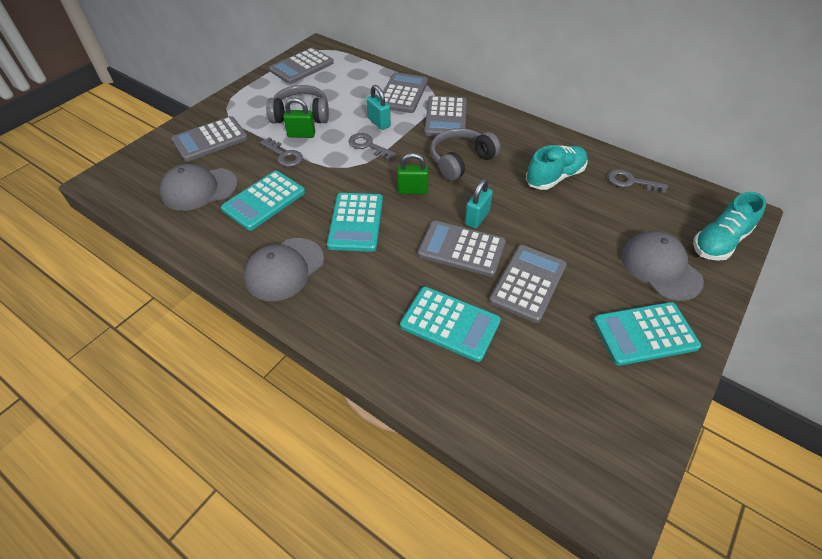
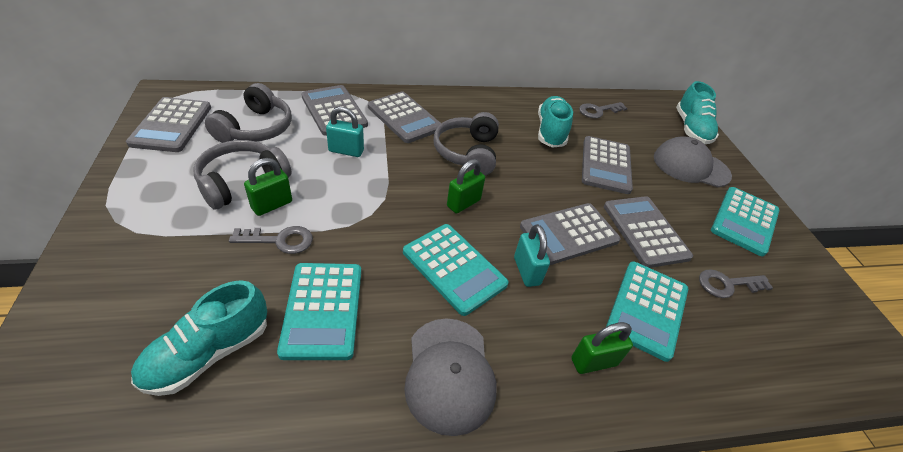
camera: 50 degrees left, 5 degrees down
(199, 189) = (209, 353): grey cap -> turquoise shoe
(210, 139) = (142, 276): grey calculator -> grey calculator (606, 165)
(343, 86) = (256, 128): none -> grey headphones
(368, 146) = (365, 180): grey key -> grey key (727, 284)
(369, 321) = (593, 362): none -> green padlock
(450, 324) = (647, 309): turquoise calculator -> turquoise calculator turned 135 degrees clockwise
(477, 218) = (544, 198): turquoise padlock -> turquoise padlock (526, 271)

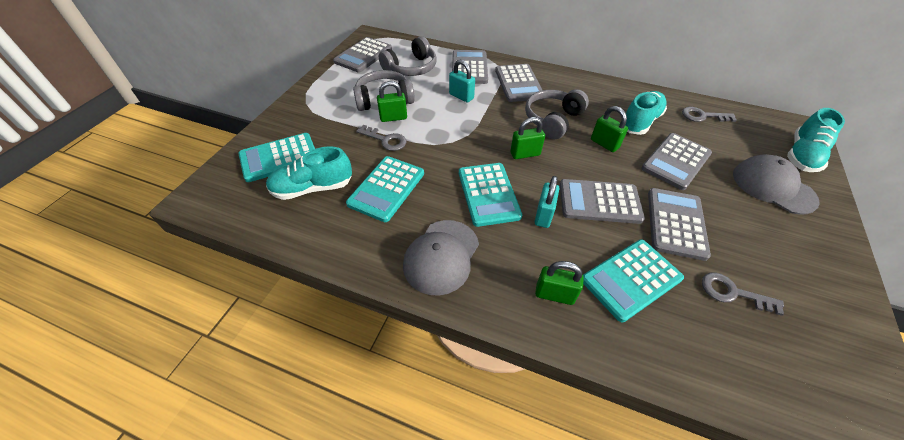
camera: 35 degrees right, 5 degrees up
(534, 166) = (604, 144): none -> green padlock
(744, 221) = (800, 251): turquoise calculator -> turquoise calculator (279, 158)

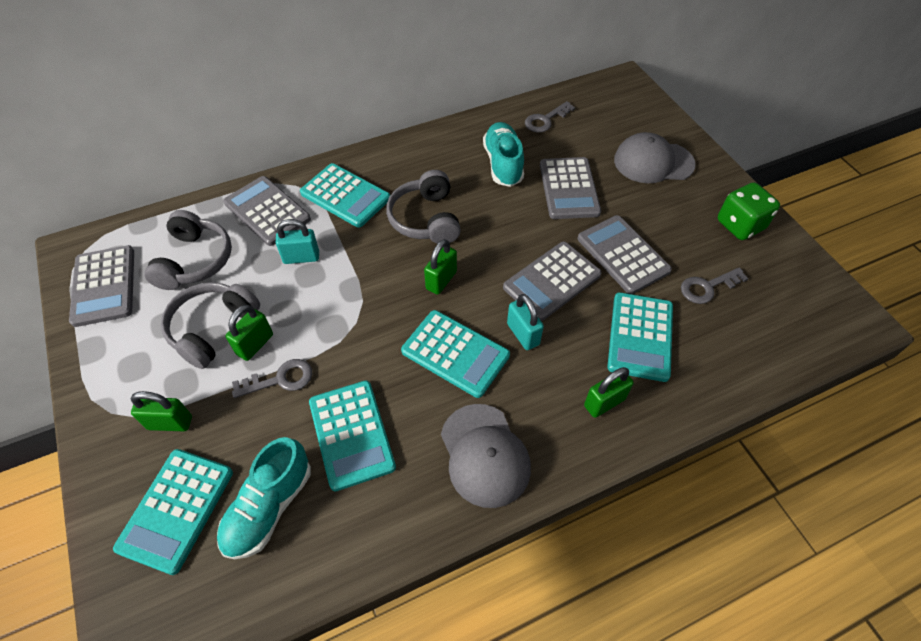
camera: 45 degrees left, 5 degrees up
(518, 83) = (345, 196): grey calculator -> turquoise calculator
(604, 144) = (497, 213): green padlock -> green padlock (170, 423)
(802, 155) = (646, 113): turquoise shoe -> none
(819, 276) = (740, 225): none -> green dice

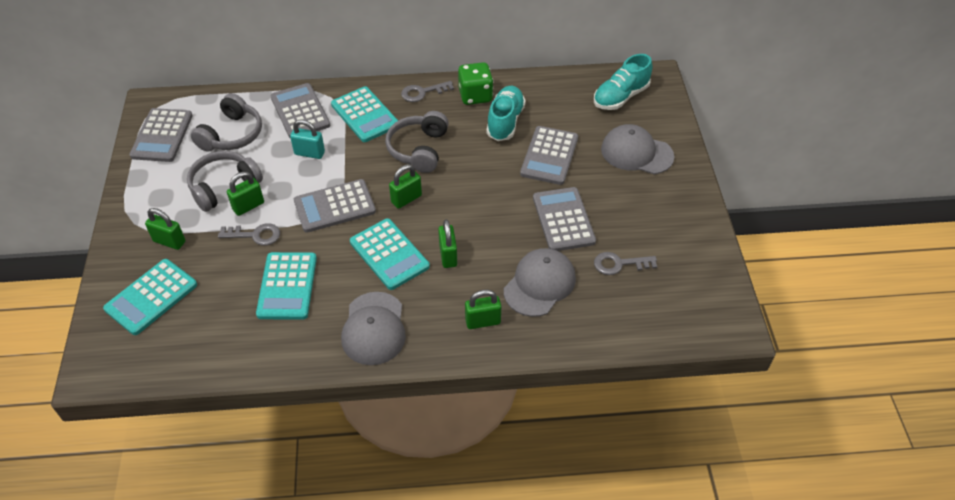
camera: 20 degrees right, 5 degrees down
(269, 507) = (211, 314): turquoise shoe -> turquoise shoe (620, 97)
(523, 334) = (448, 256): turquoise padlock -> green padlock
(545, 120) = (563, 94): grey key -> grey key (422, 92)
(552, 281) = (493, 224): grey calculator -> grey calculator (334, 206)
(640, 336) = (539, 284): turquoise calculator -> grey cap
(740, 225) = (680, 224): green dice -> green dice (475, 96)

